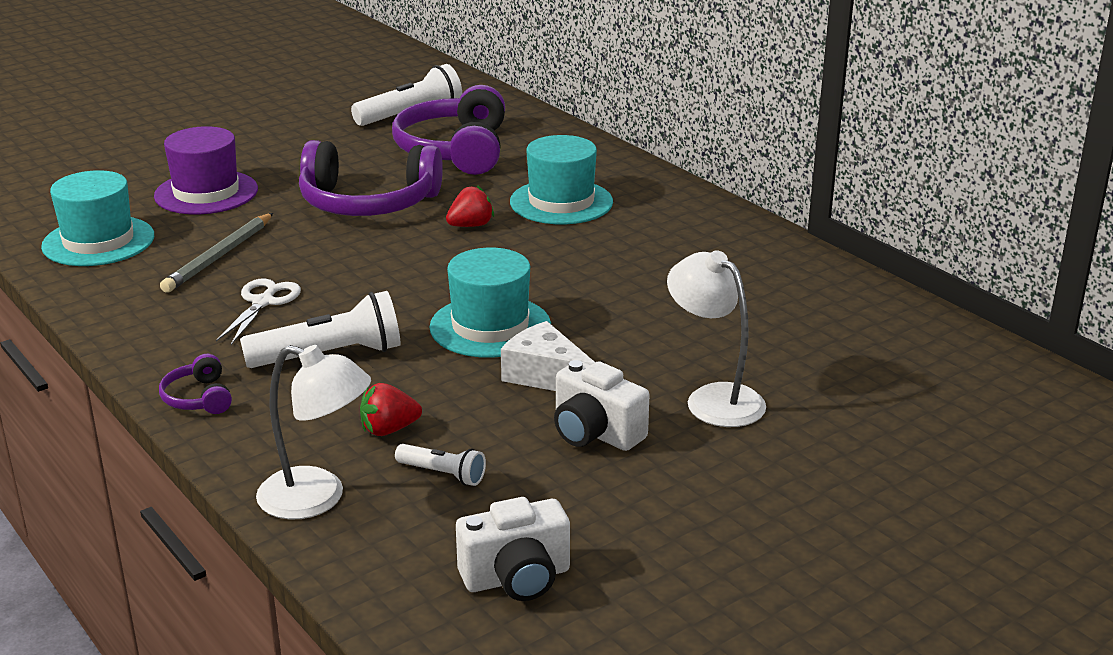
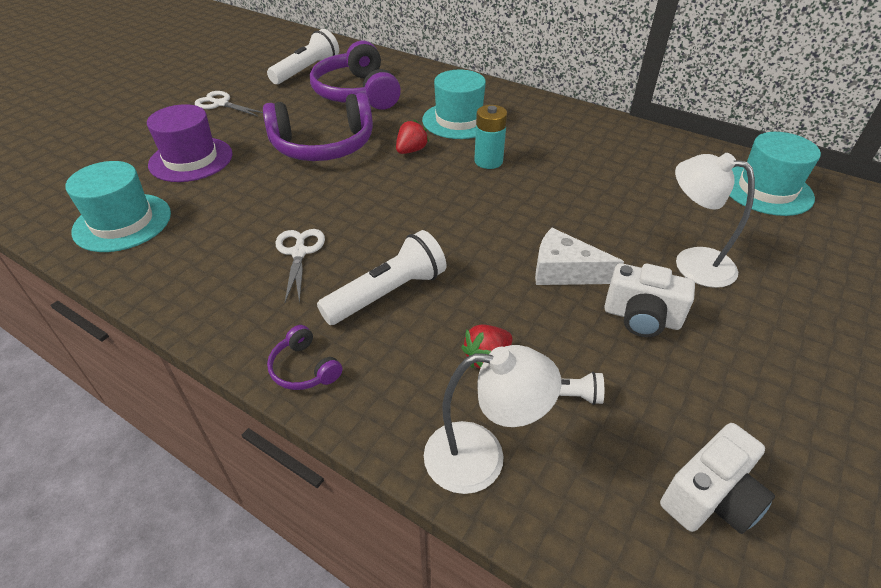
camera: 20 degrees left, 15 degrees up
(219, 256) = (236, 216): grey pencil -> none
(278, 138) = (221, 104): none -> white scissors
(490, 326) = (489, 235): turquoise hat -> turquoise hat (766, 190)
(558, 253) = (488, 161): none -> turquoise battery

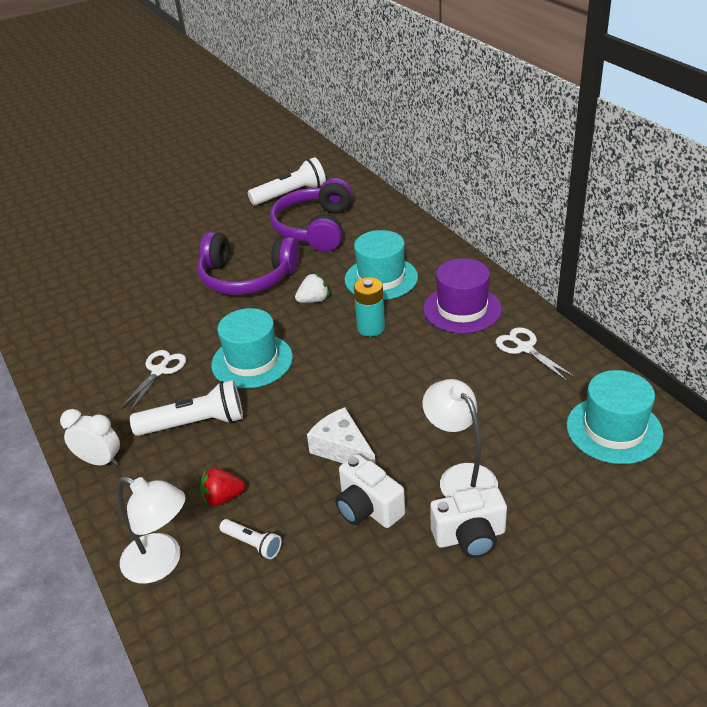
camera: 30 degrees right, 5 degrees down
(122, 222) = (62, 311): turquoise hat -> turquoise hat (252, 361)
(191, 159) = (140, 267): purple hat -> purple hat (462, 309)
(221, 104) = (197, 216): white scissors -> white scissors (524, 348)
(304, 368) = (100, 461): purple headphones -> white clock
(411, 150) = (313, 300): red strawberry -> white strawberry
(710, 498) = (287, 653): white camera -> white camera (470, 537)

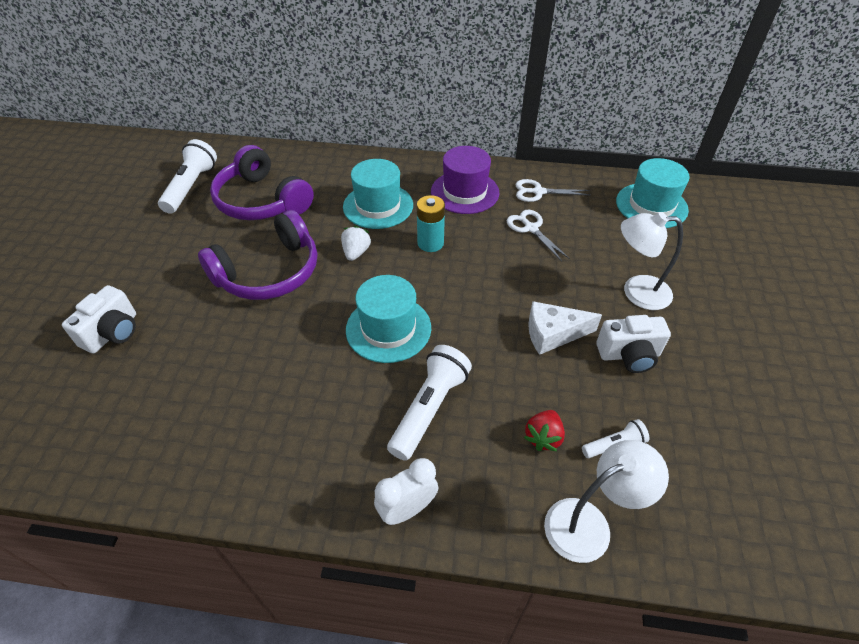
camera: 55 degrees left, 10 degrees up
(159, 371) = (325, 397): white scissors -> white scissors (531, 228)
(470, 537) = (697, 320): white camera -> white camera (113, 333)

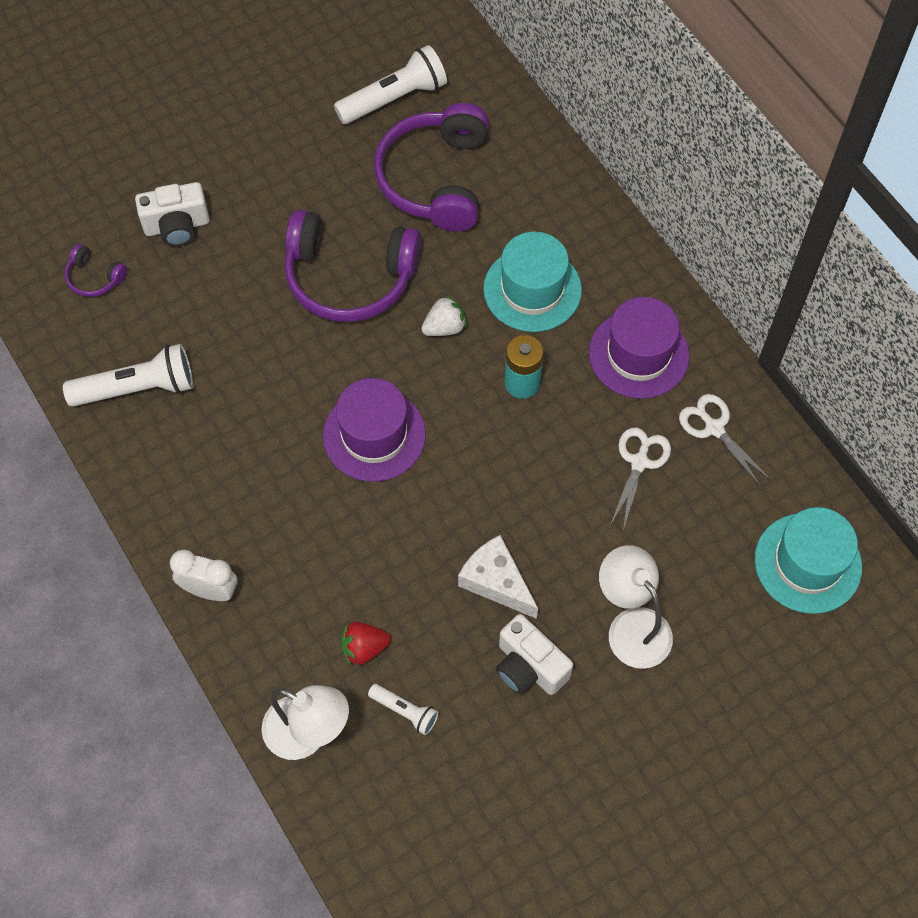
camera: 50 degrees right, 15 degrees up
(75, 407) = (95, 277): none -> purple headphones
(388, 328) = (374, 435): turquoise hat -> purple hat
(429, 408) = (316, 536): white flashlight -> white flashlight (137, 388)

